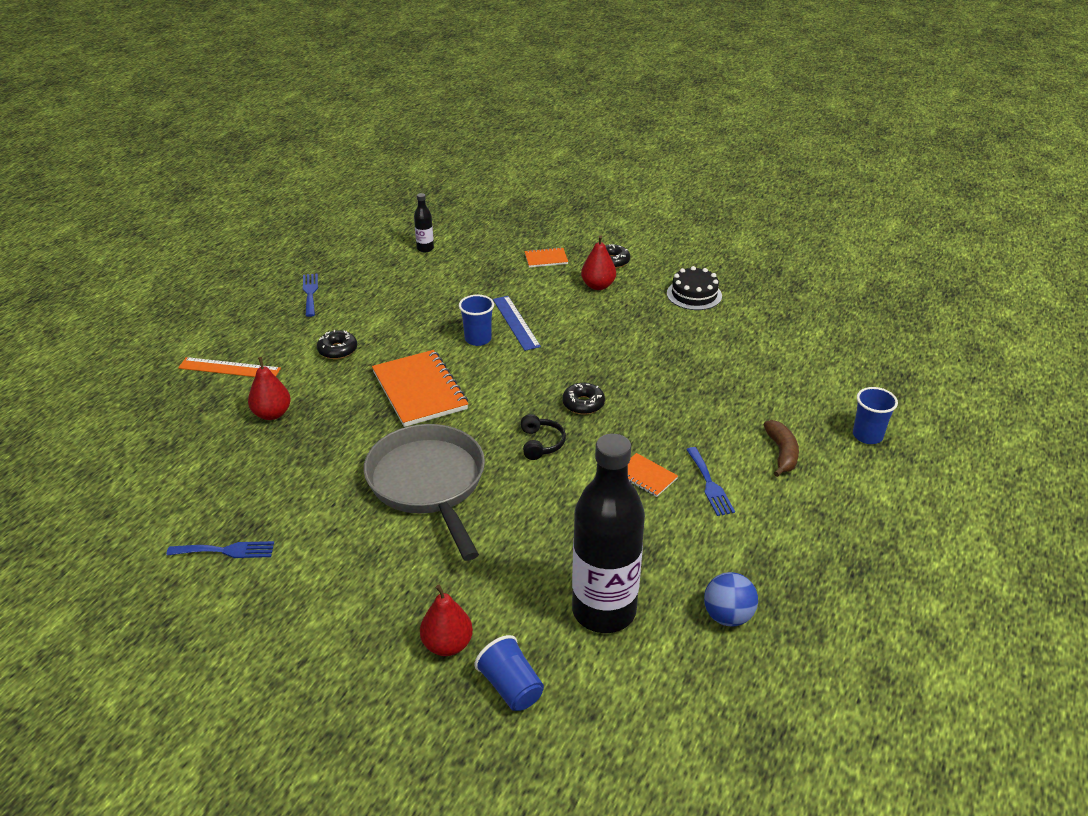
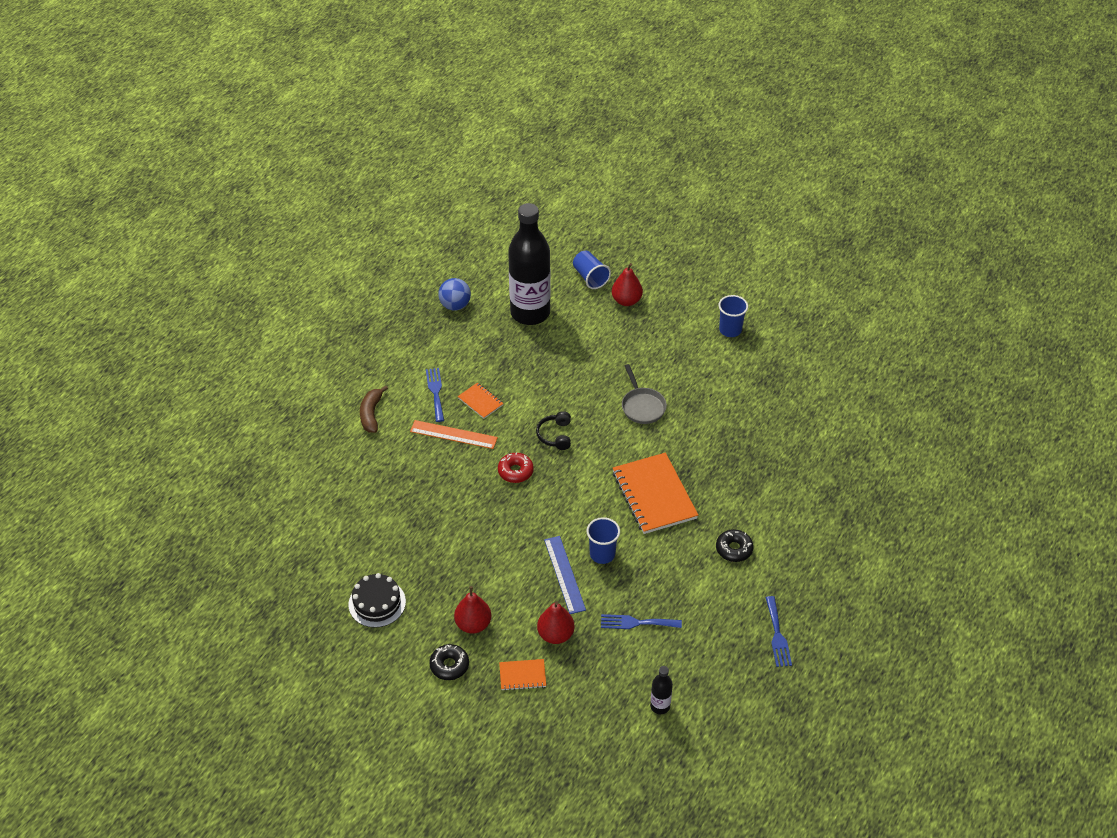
camera: 175 degrees left, 10 degrees up
(226, 551) = (777, 365): blue fork -> blue fork (636, 623)
(229, 368) = (828, 533): orange ruler -> orange ruler (453, 434)
(272, 414) = (776, 479): red pear -> red pear (555, 635)
(429, 484) = (642, 406): grey pan -> grey pan, size x0.50
(583, 404) = (515, 471): black donut -> red donut
(867, 435) = (297, 425): blue cup -> blue cup (730, 330)

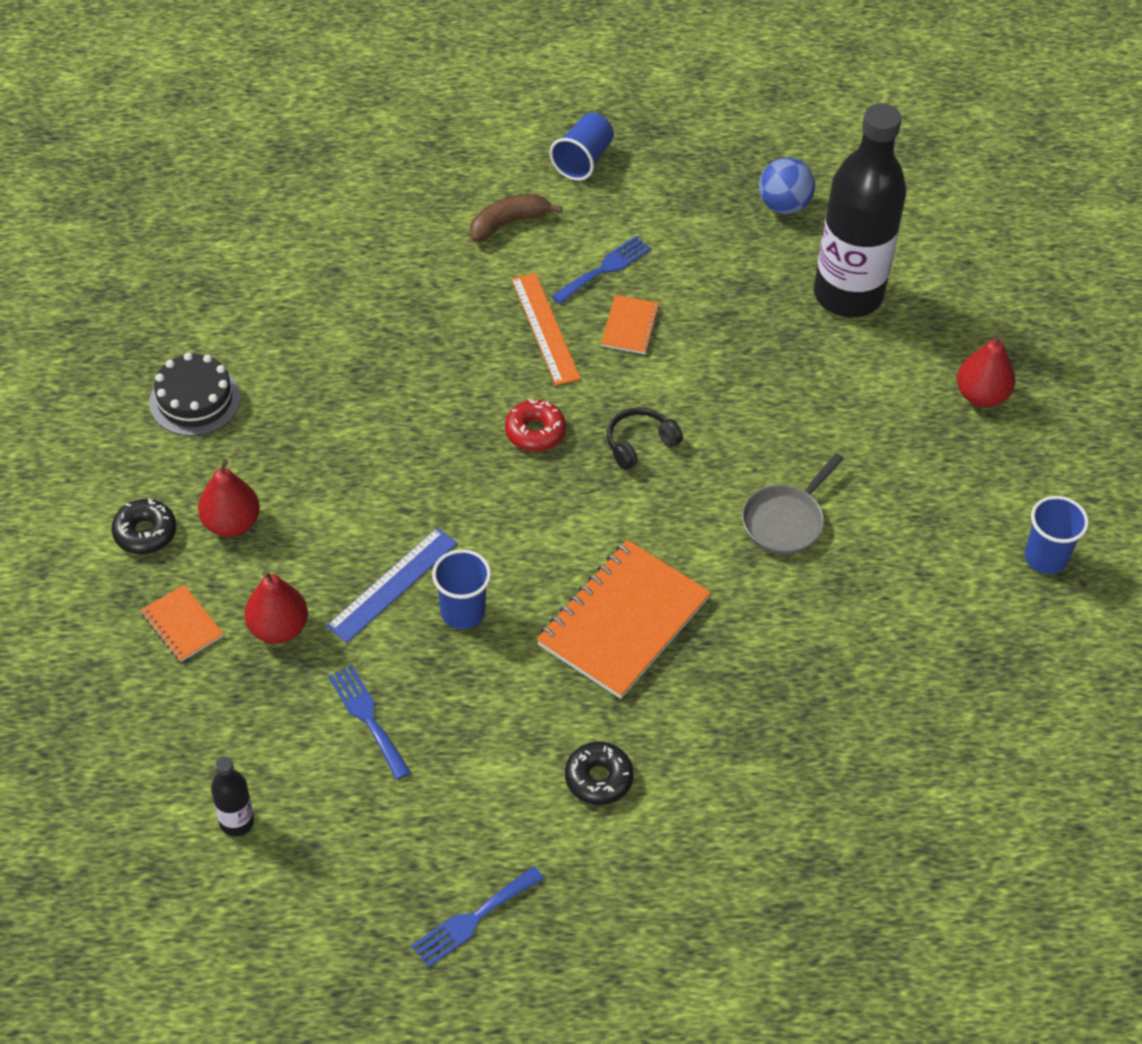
camera: 55 degrees right, 5 degrees up
(590, 277) = (986, 328): blue cup -> blue cup (583, 160)

